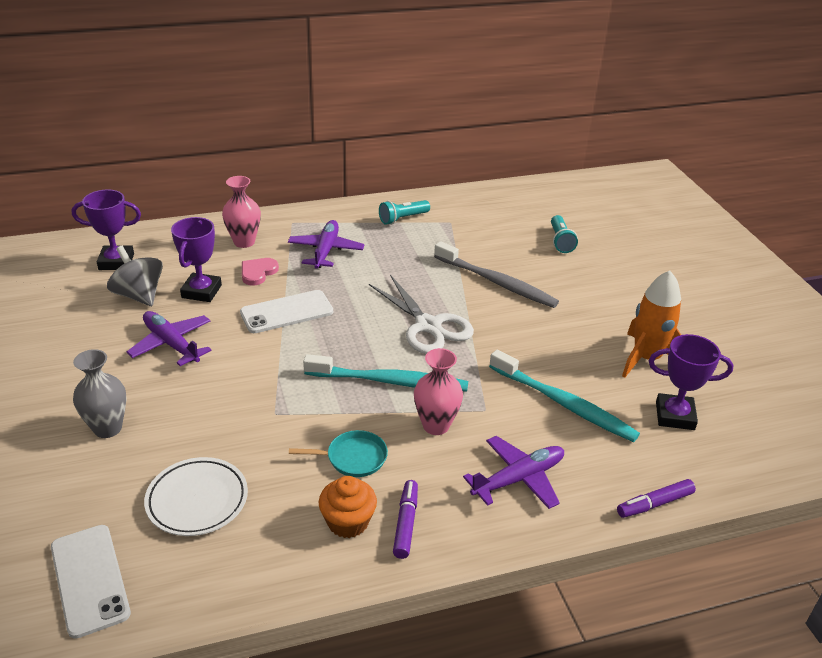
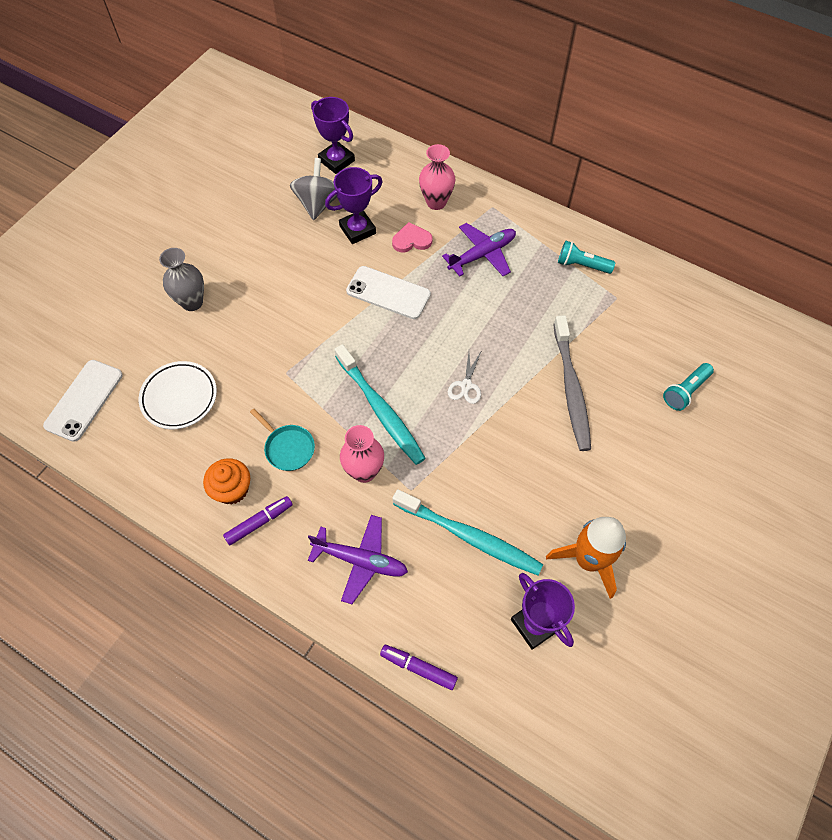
camera: 50 degrees right, 25 degrees up
(171, 344) = (291, 263): purple plane -> none
(428, 326) = (466, 385): white scissors -> white scissors, size x0.50
(564, 404) = (469, 536): turquoise toothbrush -> turquoise toothbrush turned 60 degrees counterclockwise

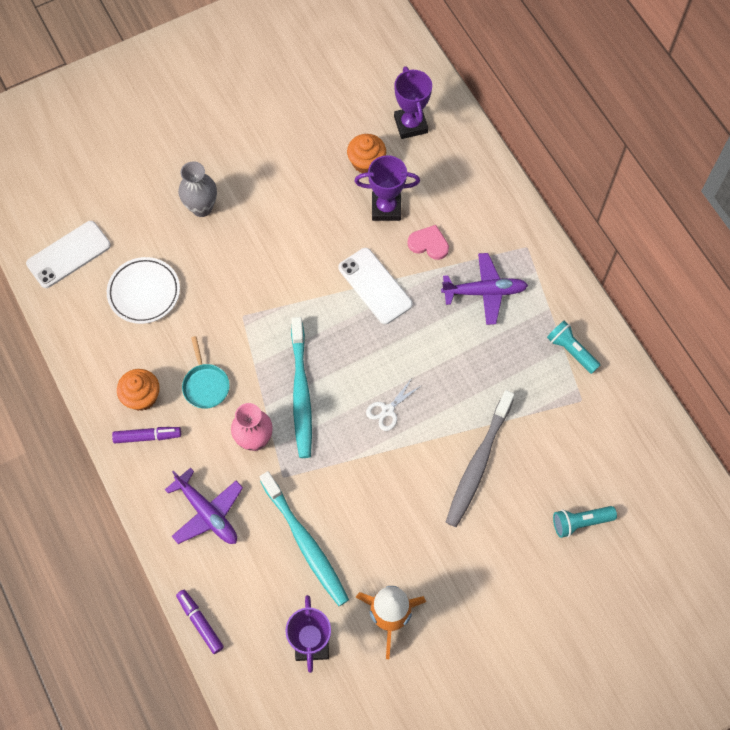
camera: 30 degrees right, 5 degrees up
(318, 203) = (366, 162): grey spinning top -> orange cupcake
(436, 202) = (476, 215): pink vase -> none

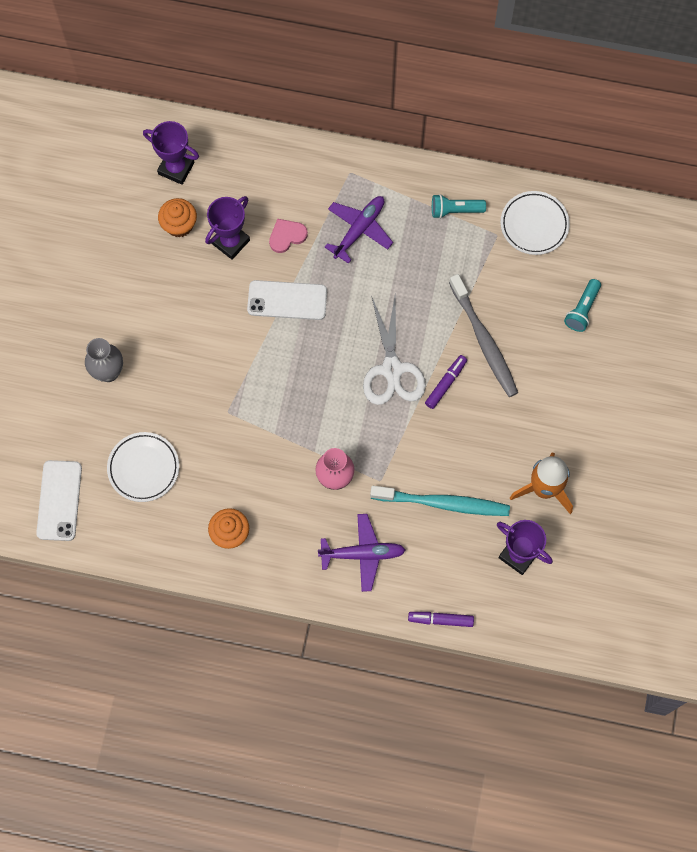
camera: 50 degrees left, 5 degrees up
(147, 436) = (266, 552): purple marker -> purple marker (446, 383)
(206, 385) = (261, 480): turquoise pan -> none
(301, 393) = (326, 418): turquoise toothbrush -> none
(388, 410) = (392, 369): white scissors -> white scissors, size x2.00
(619, 422) = (534, 225): none -> white plate

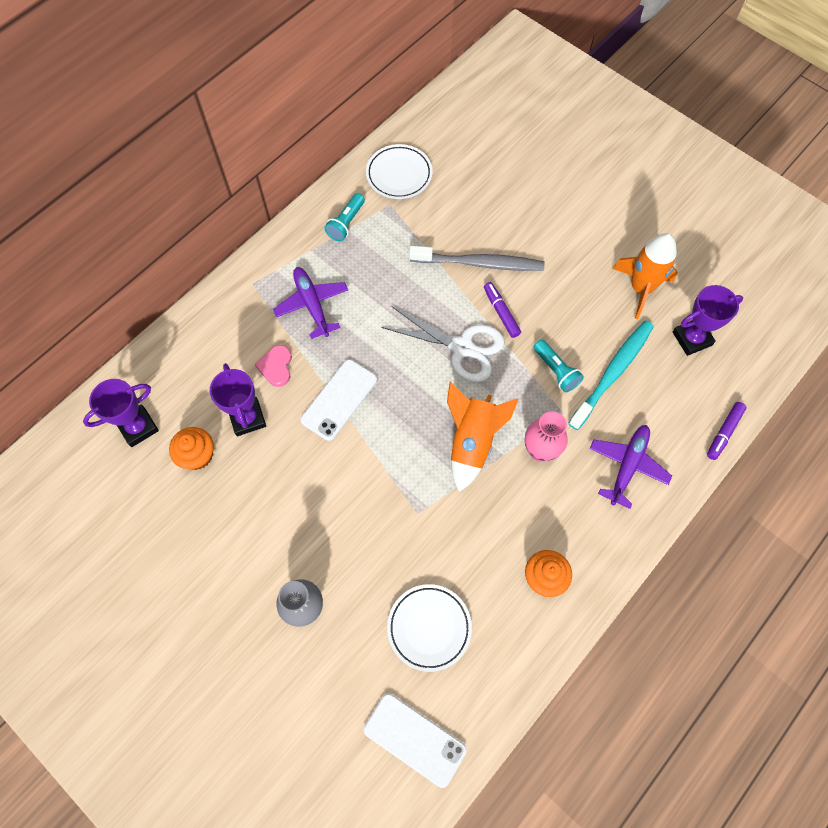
camera: 60 degrees left, 5 degrees down
(311, 421) = (472, 442): none -> orange rocket
(582, 310) = (496, 180): turquoise flashlight -> turquoise flashlight (556, 370)

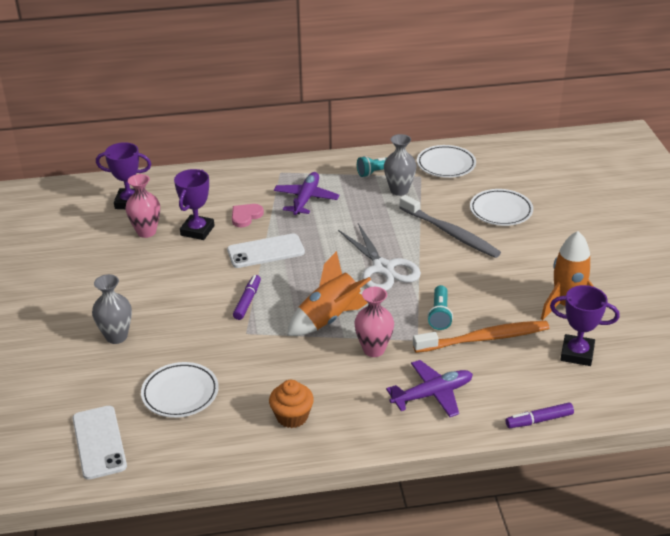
camera: 40 degrees right, 30 degrees down
(197, 455) = (146, 232): orange cupcake -> pink vase
(387, 236) = (399, 190): none -> grey vase
(497, 206) = (501, 211): none -> white plate
(501, 312) = (435, 265): purple marker -> purple marker (247, 301)
(613, 373) = (484, 338): turquoise toothbrush -> orange toothbrush

